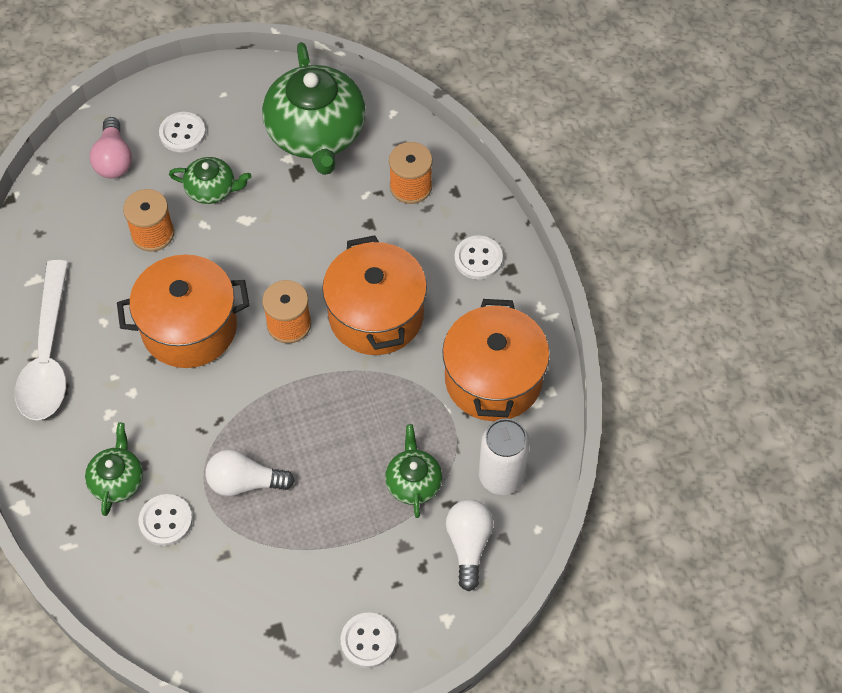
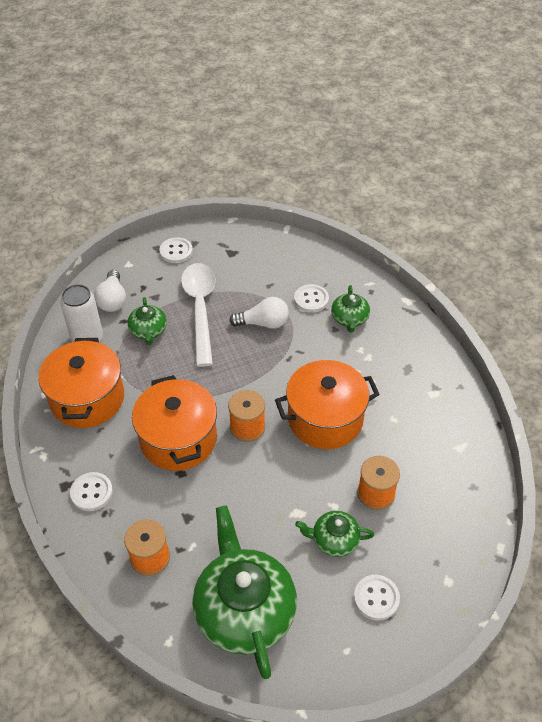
camera: 175 degrees right, 10 degrees down
(48, 355) = (427, 392): white spoon -> white spoon (200, 309)
(114, 159) = (433, 563): pink light bulb -> none

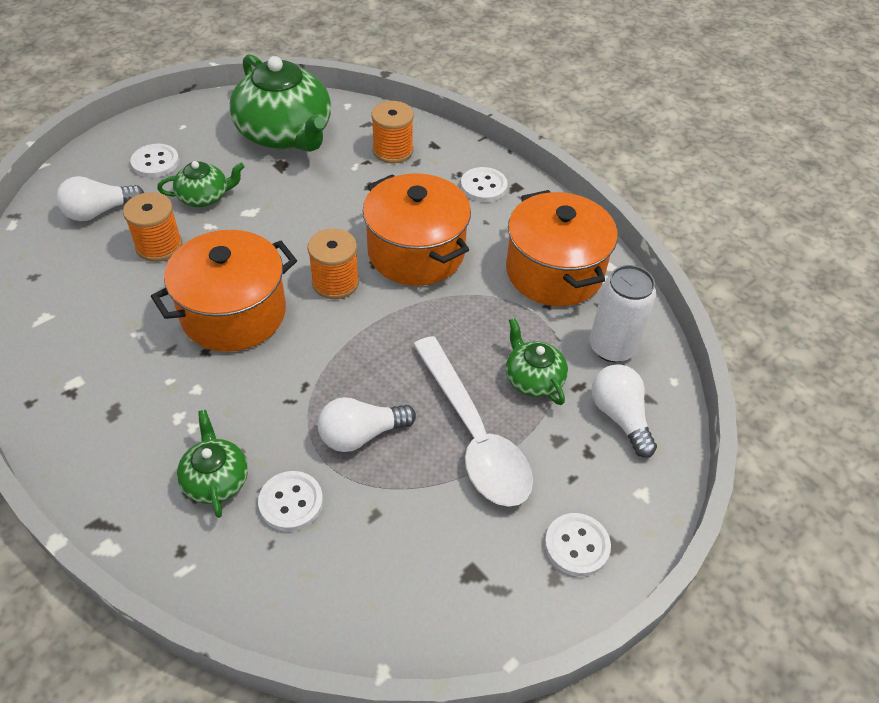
camera: 160 degrees right, 0 degrees up
(426, 544) = (99, 211): none -> white light bulb

